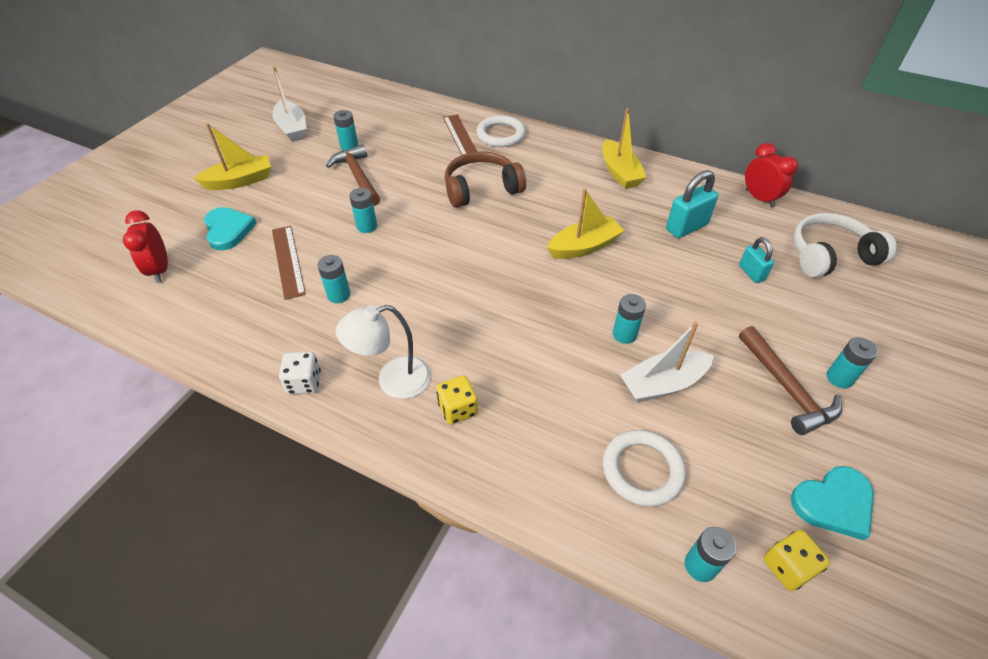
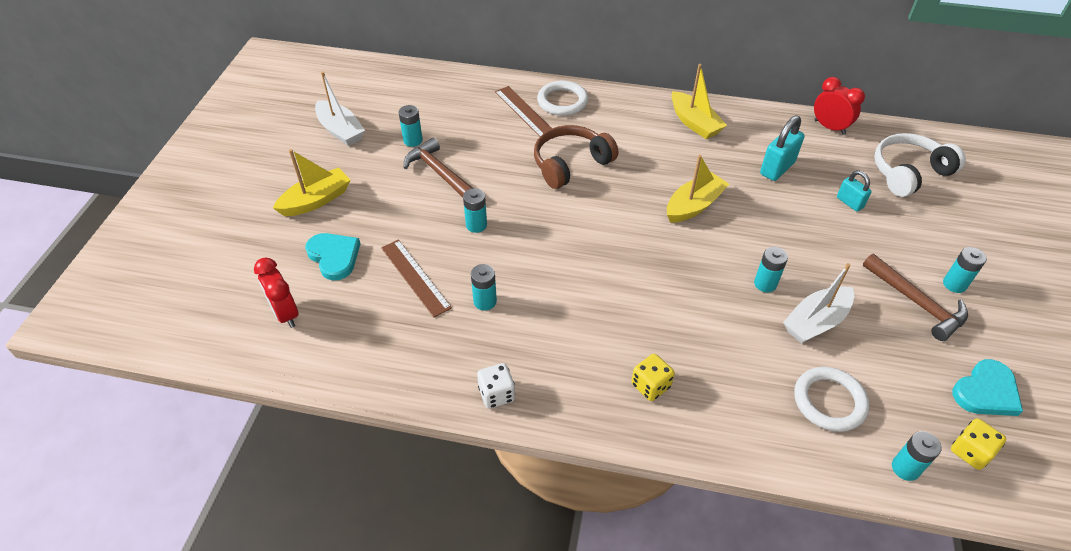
camera: 15 degrees left, 0 degrees up
(393, 381) = (579, 373): white lamp -> none

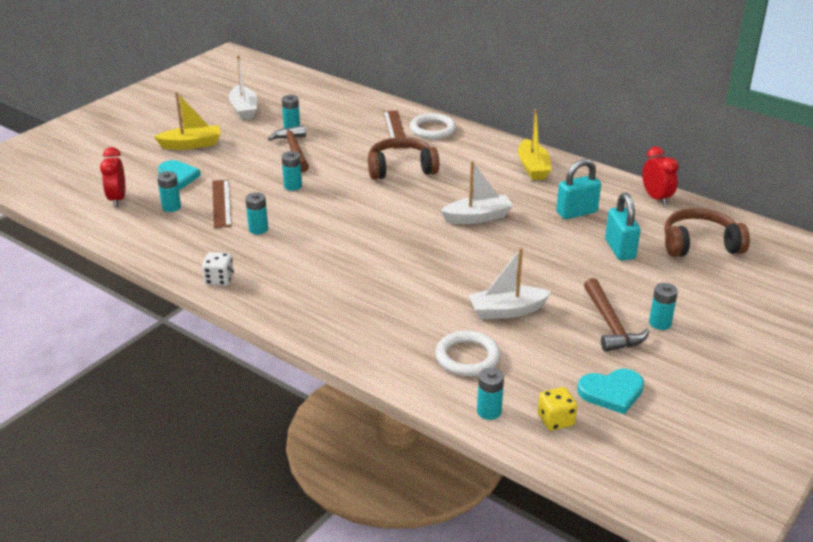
camera: 25 degrees right, 15 degrees down
(650, 386) = (334, 307): yellow dice -> none
(694, 206) = (478, 217): yellow boat -> white boat
(765, 284) = (488, 278): turquoise battery -> turquoise battery (171, 207)
(849, 202) = (620, 249): turquoise padlock -> turquoise padlock, size x1.61
(908, 172) = (700, 244): white headphones -> brown headphones

